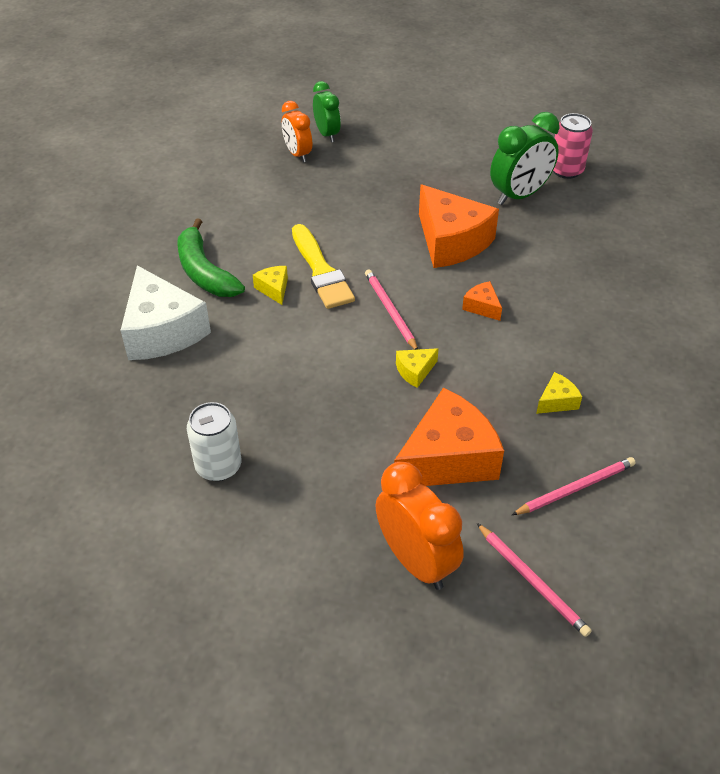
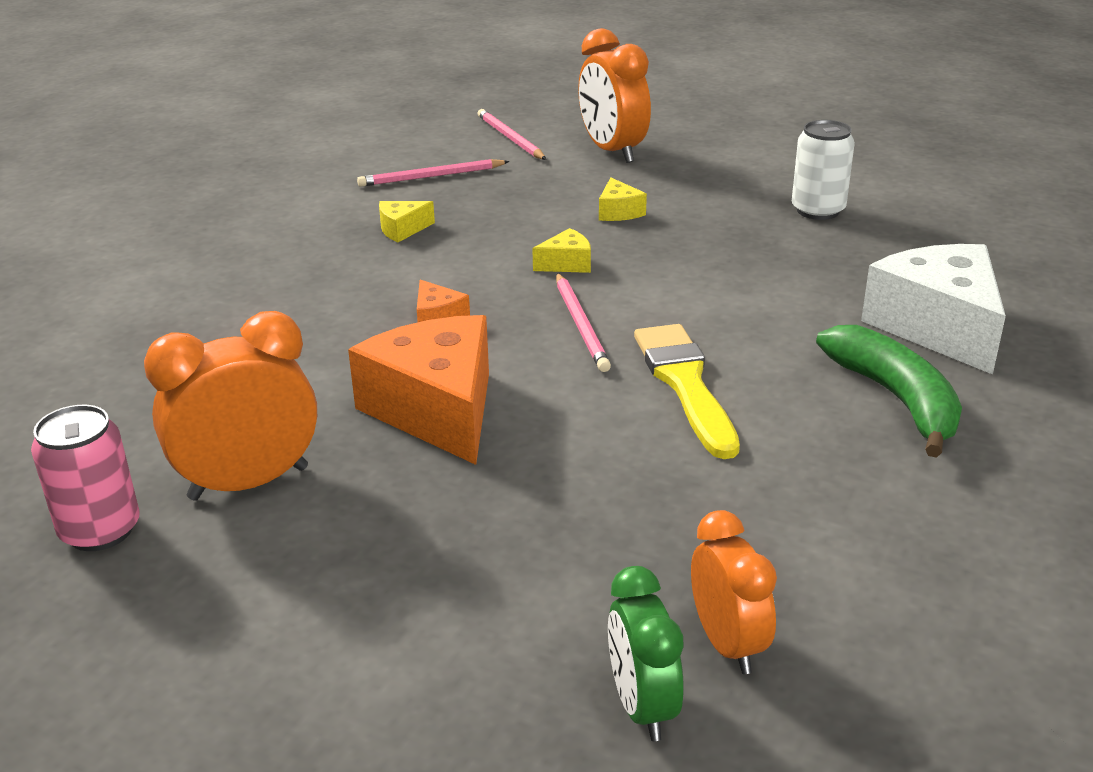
camera: 170 degrees left, 15 degrees down
(273, 289) = (767, 365): yellow cheese -> yellow cheese (619, 212)
(448, 458) = (555, 200): orange cheese -> none
(519, 195) = (249, 483): green clock -> orange clock

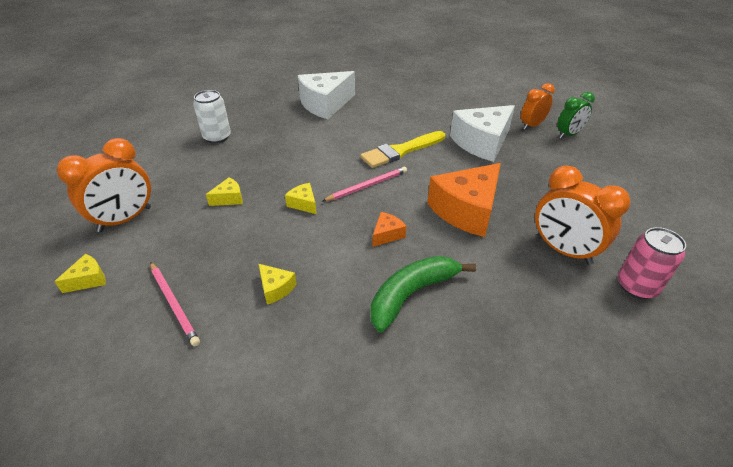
camera: 110 degrees left, 10 degrees up
(510, 138) = (88, 279): pink pencil -> yellow cheese
(669, 510) = (482, 143): none -> white cheese
(896, 399) = (382, 109): green banana -> green banana (412, 294)

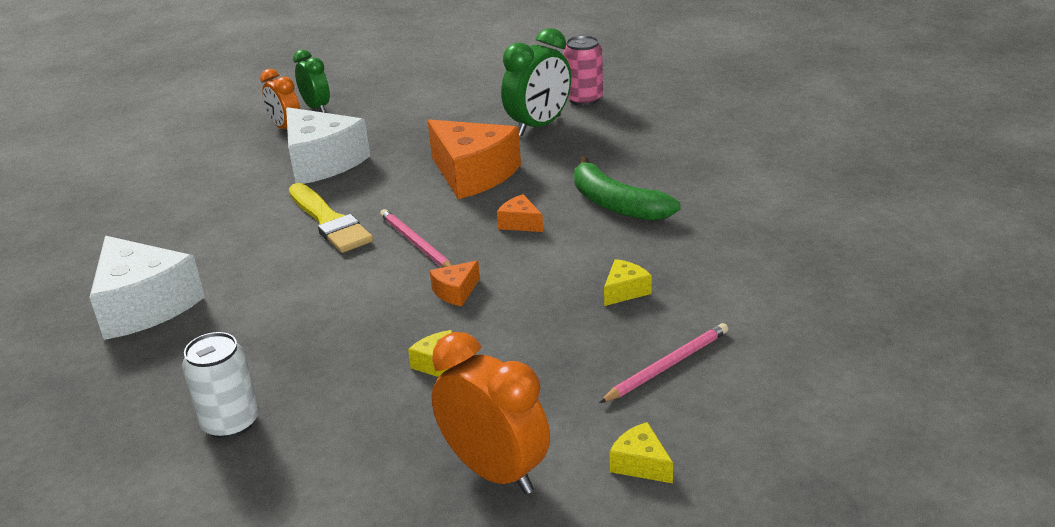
camera: 90 degrees left, 10 degrees down
(303, 204) = (456, 292): yellow cheese -> orange cheese
(563, 250) = (539, 126): orange clock -> green clock

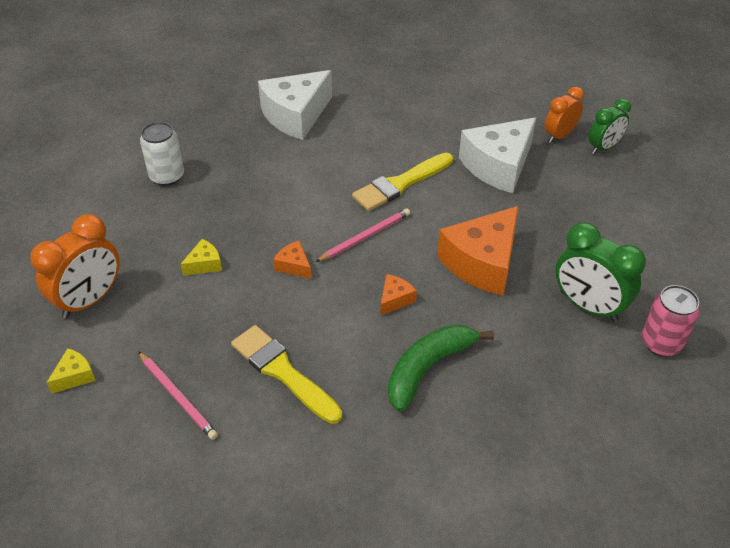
camera: 85 degrees right, 15 degrees up
(625, 291) = (283, 372): yellow cheese -> yellow brush

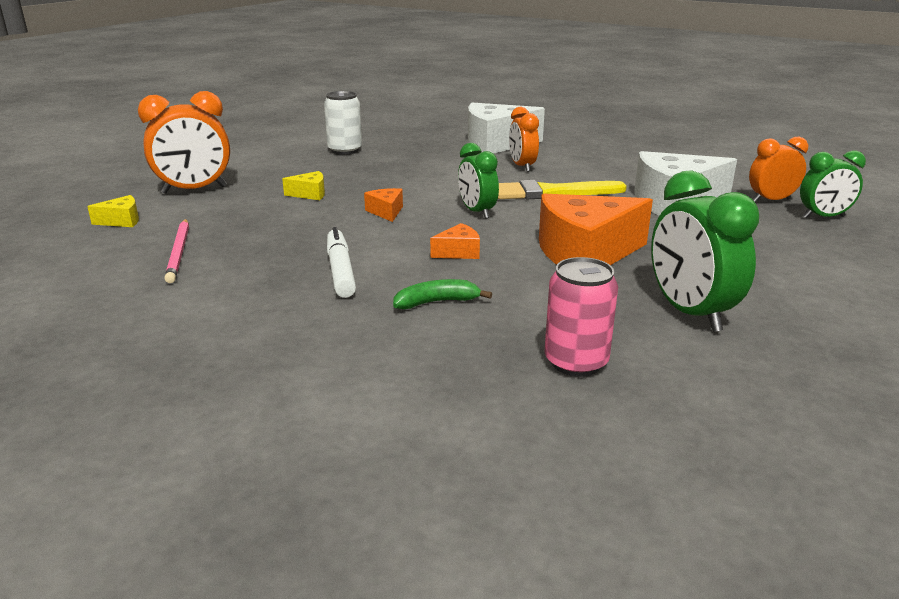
camera: 30 degrees right, 20 degrees down
(283, 372) = (289, 264): yellow brush -> none
(329, 362) = (340, 271): none -> white marker
(347, 149) = (522, 166): none -> orange clock
(365, 237) = (477, 212): pink pencil -> green clock
(428, 368) = (437, 302): green banana -> green banana, size x0.57
(661, 343) = (772, 368): pink can -> pink can (576, 362)

